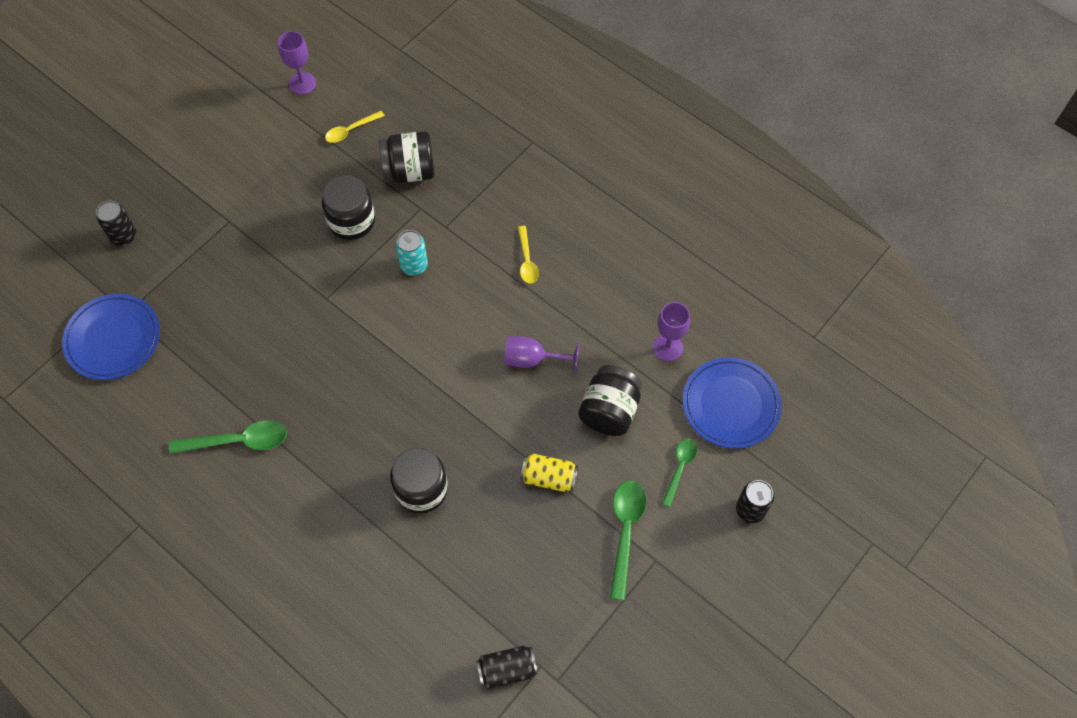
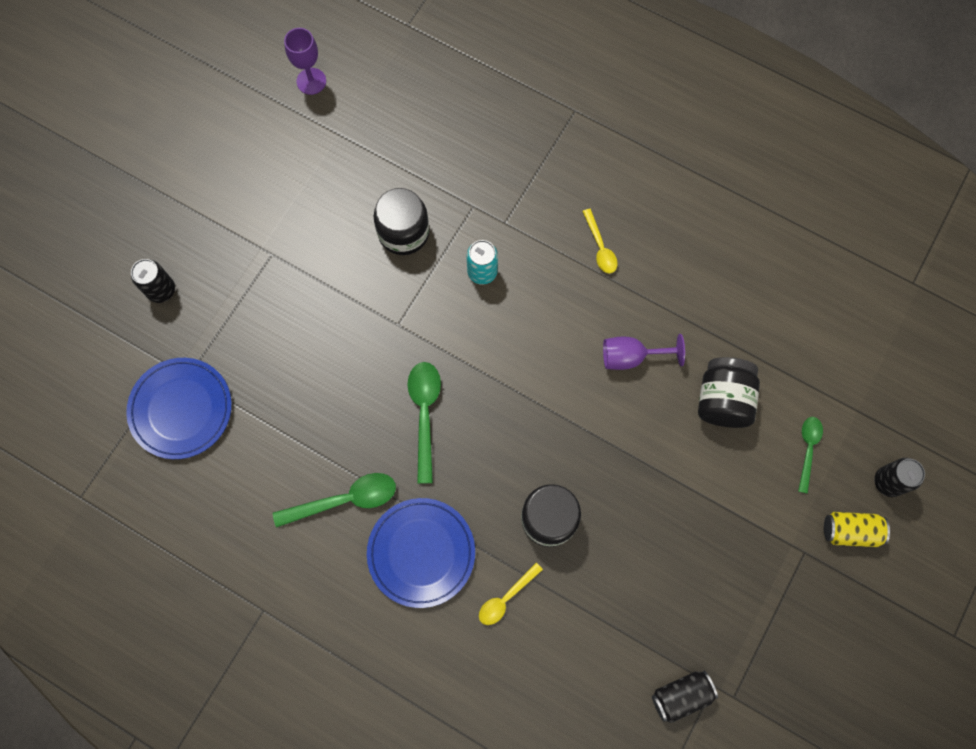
camera: 10 degrees left, 10 degrees up
(350, 130) = (377, 128): yellow spoon -> yellow spoon (505, 598)
(409, 171) = (452, 165): black jar -> none
(549, 478) = (677, 483): yellow can -> yellow can (850, 531)
(625, 531) = (767, 527): green spoon -> green spoon (425, 413)
(667, 347) = (767, 320): purple goblet -> none
(731, 405) = (844, 372): blue plate -> blue plate (421, 553)

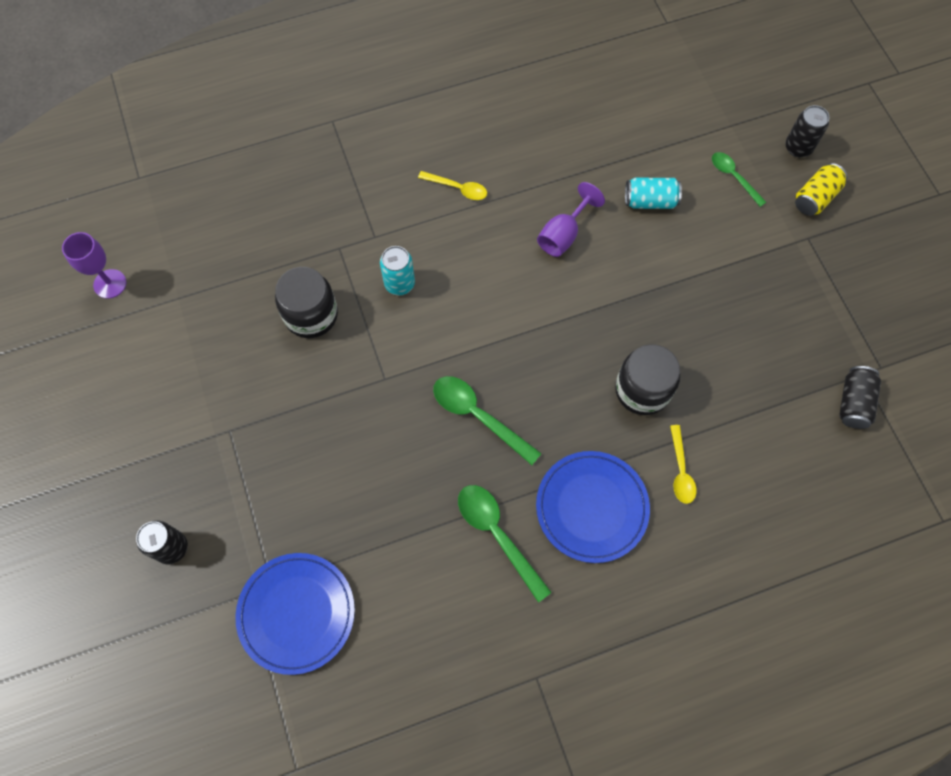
camera: 50 degrees left, 5 degrees down
(345, 500) = (497, 534): green spoon -> green spoon turned 60 degrees counterclockwise
(722, 400) = (650, 201): black jar -> turquoise can

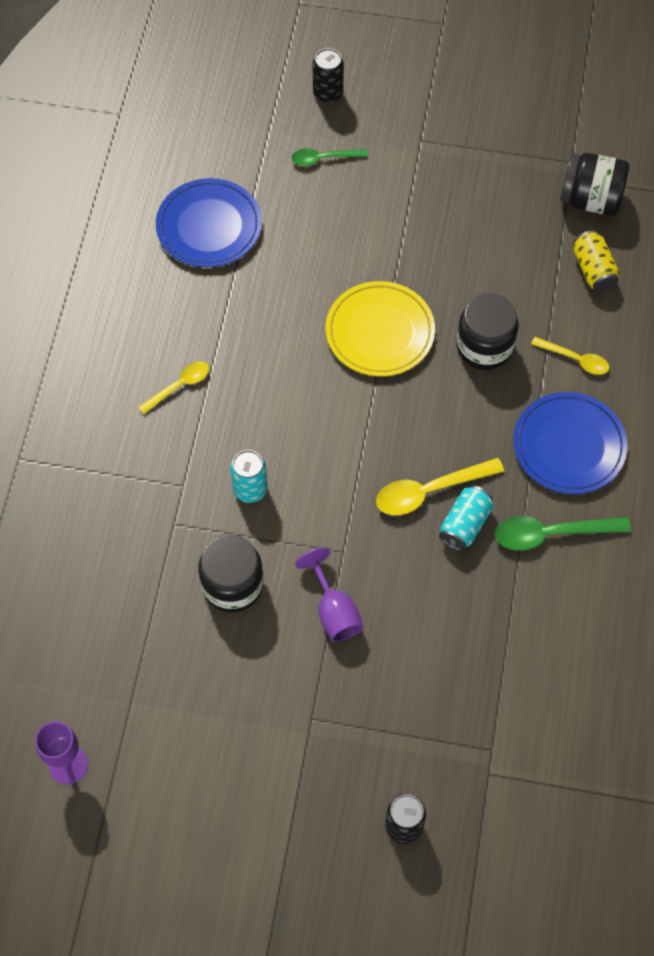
camera: 60 degrees left, 5 degrees down
(296, 613) = (531, 740): blue plate -> blue plate (209, 226)
(478, 415) = (429, 491): green spoon -> yellow spoon
(563, 234) = (290, 324): purple goblet -> purple goblet (334, 611)
(601, 302) = (380, 332): none -> yellow plate
(650, 201) = (303, 236): turquoise can -> turquoise can (465, 524)
(815, 198) = (386, 111): yellow can -> yellow can (593, 270)
(853, 403) = (590, 200): black can -> black jar

